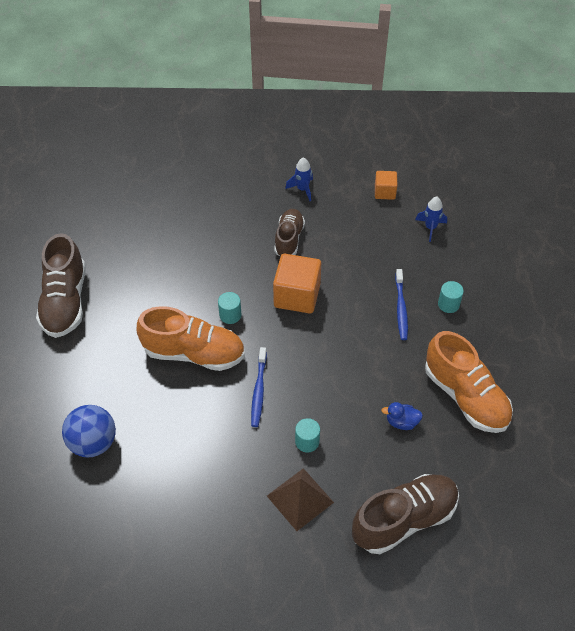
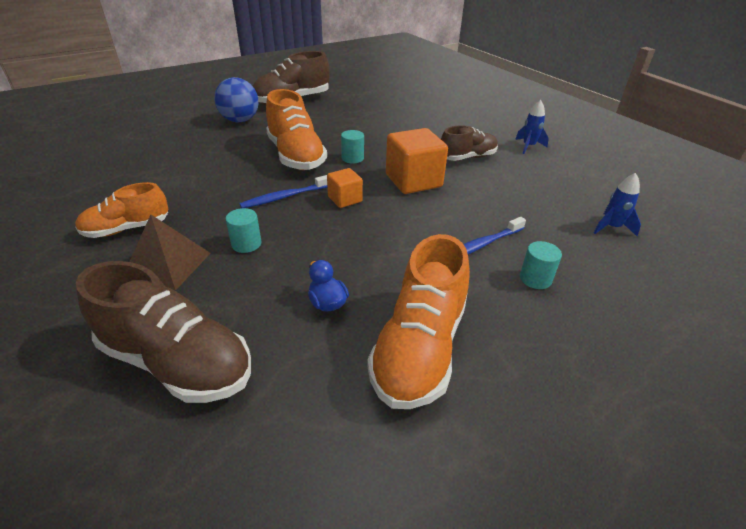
camera: 55 degrees right, 15 degrees down
(93, 442) = (172, 146): blue ball -> blue ball (240, 120)
(230, 515) = (127, 229): none -> orange shoe
(384, 192) = (601, 185): orange cube -> orange cube (345, 199)

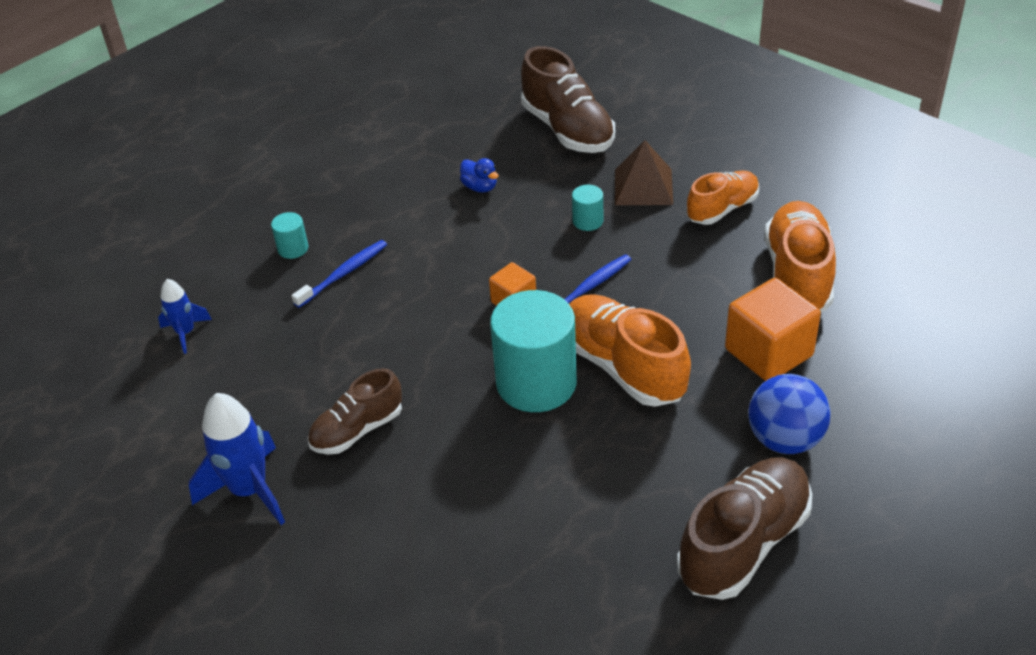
camera: 170 degrees right, 5 degrees up
(177, 362) = (567, 130): brown shoe -> brown shoe turned 135 degrees counterclockwise
(352, 158) = (536, 383): turquoise cylinder -> turquoise cylinder, size x2.29
(413, 181) = (434, 355): orange cube -> orange cube (768, 352)
(419, 348) = (396, 173): orange shoe -> orange shoe (797, 276)
(528, 146) = (249, 490): blue rocket -> blue rocket, size x1.74

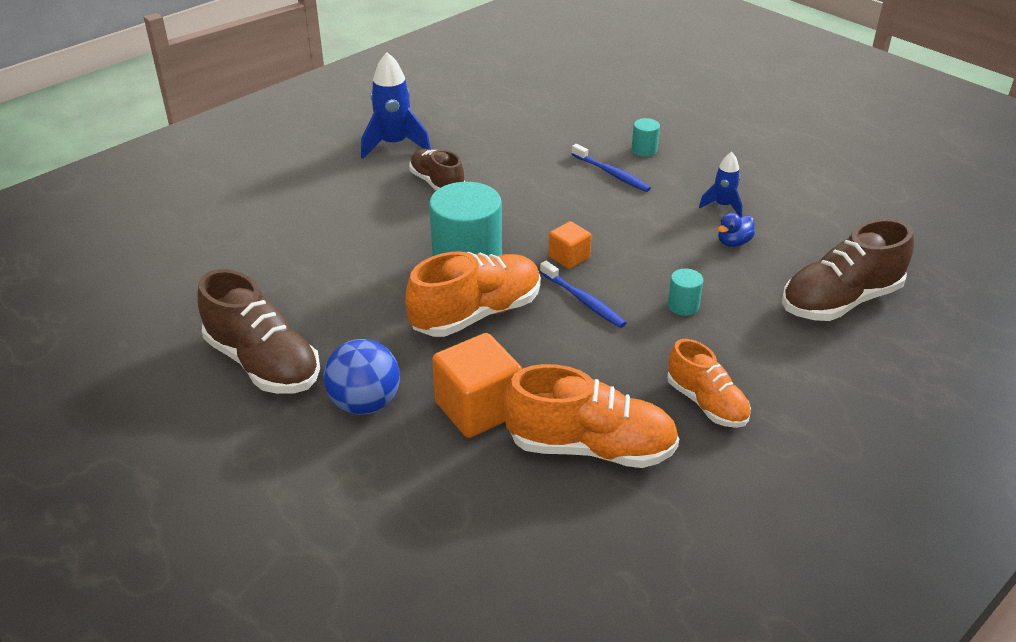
camera: 90 degrees right, 5 degrees down
(185, 333) = (551, 112): blue rocket -> blue rocket (723, 206)
(643, 187) = (743, 348): brown pyramid -> none

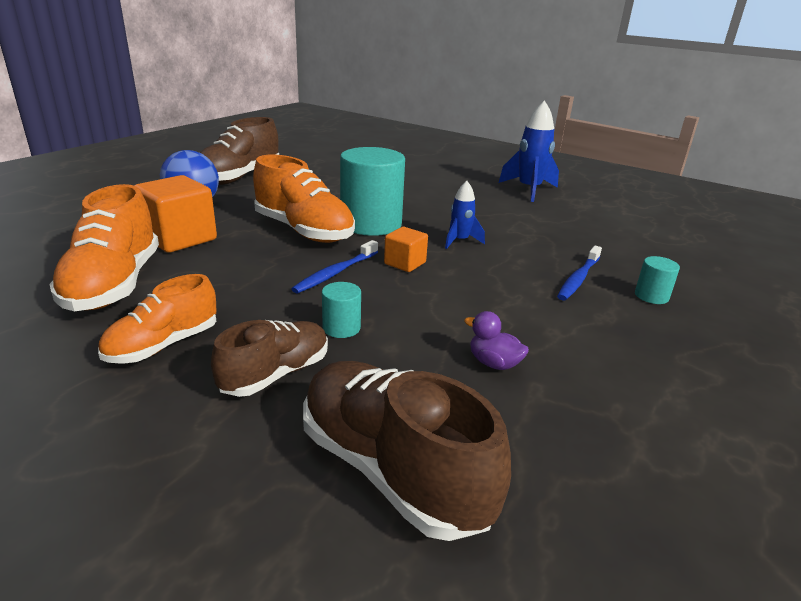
camera: 75 degrees right, 10 degrees down
(437, 183) = (485, 207): brown shoe -> brown shoe (276, 374)
(723, 206) = (576, 354): blue rocket -> blue rocket (460, 241)
(733, 242) = (493, 363): blue duck -> purple duck

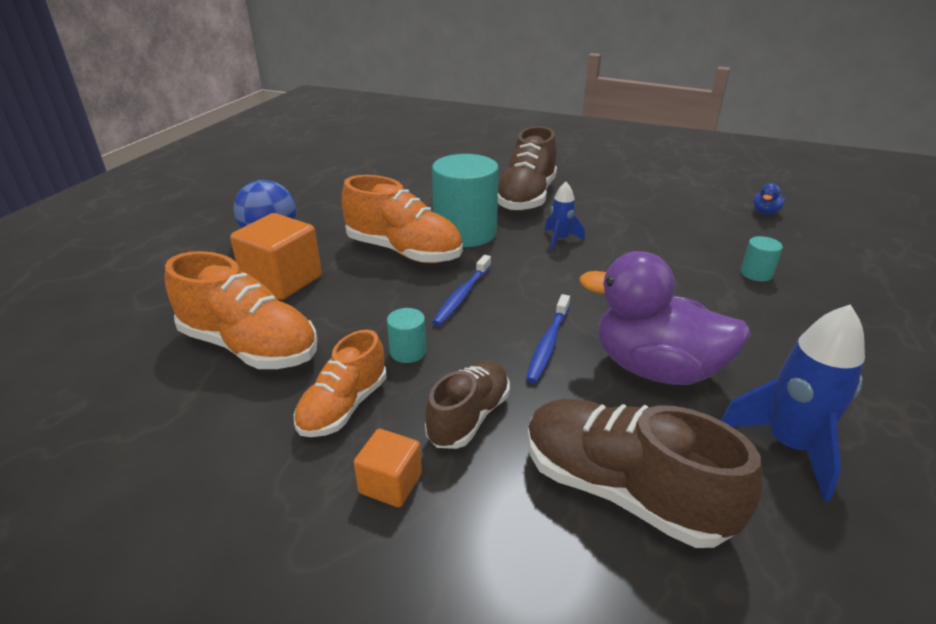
camera: 10 degrees left, 5 degrees up
(114, 284) = (249, 347): orange shoe -> orange shoe turned 45 degrees counterclockwise
(239, 178) = (298, 195): brown shoe -> brown shoe (526, 197)
(341, 328) = (501, 356): turquoise cylinder -> turquoise cylinder (408, 351)
(405, 263) = (522, 274): orange cube -> orange cube (390, 483)
(493, 363) = (655, 368): purple duck -> purple duck, size x2.46
(529, 190) = (595, 169): blue rocket -> blue rocket (788, 446)
(578, 278) = (686, 265): blue toothbrush -> blue toothbrush (548, 344)
(689, 245) = (765, 212): none -> blue duck

